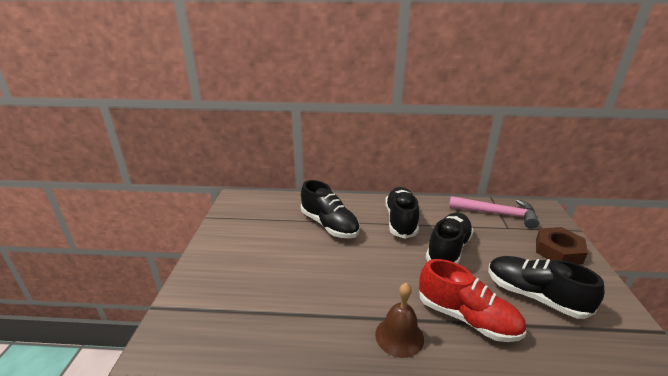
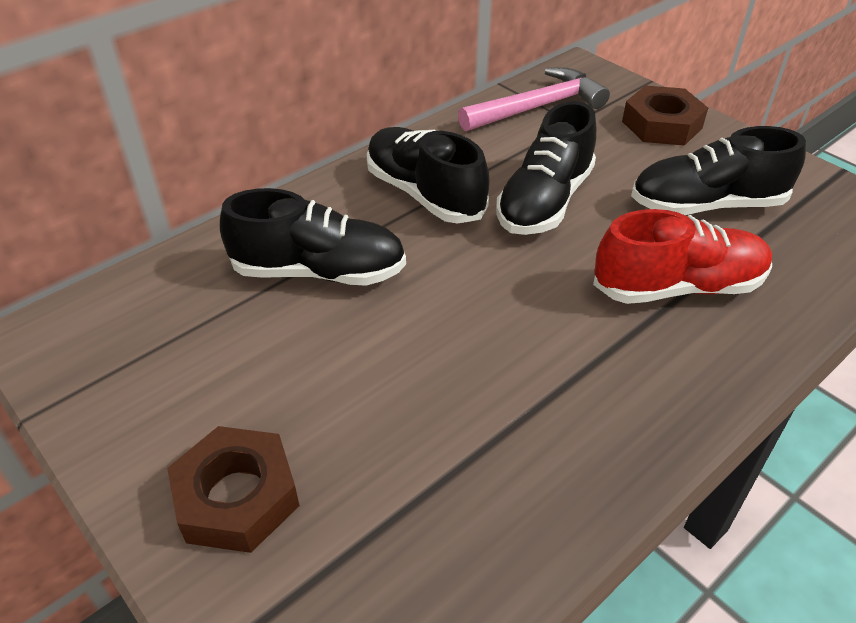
camera: 45 degrees left, 15 degrees up
(221, 272) = (237, 497): none -> brown nut
(399, 336) = (640, 373): brown bell -> none
(448, 249) = (544, 202): black shoe -> black shoe turned 135 degrees counterclockwise

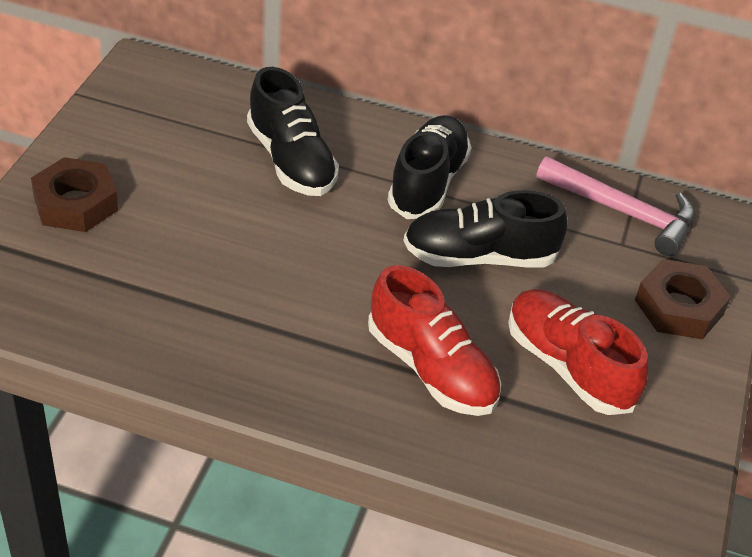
camera: 55 degrees right, 0 degrees up
(706, 205) = (568, 366): black shoe -> red shoe

